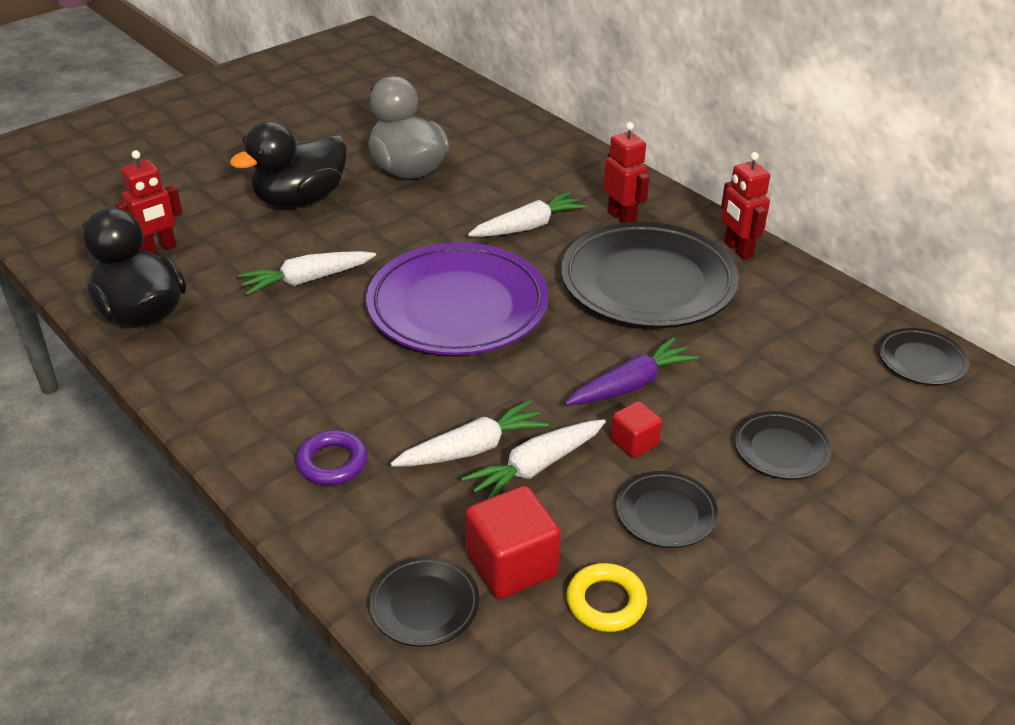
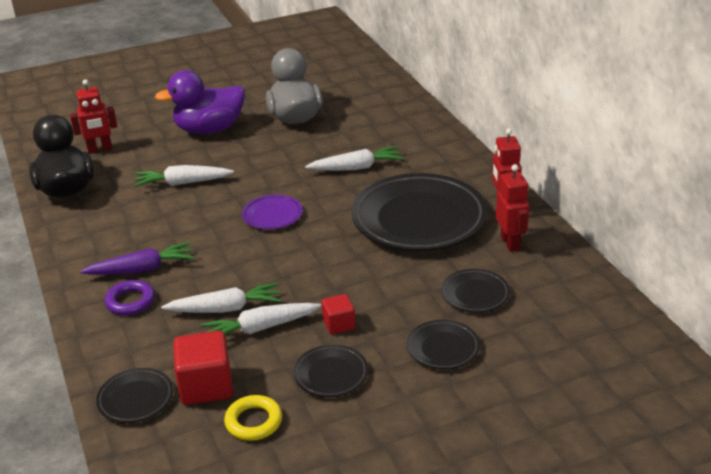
camera: 20 degrees right, 5 degrees down
(300, 200) = (209, 129): black duck -> purple duck
(457, 307) = (272, 215): purple plate -> purple plate, size x0.46
(622, 217) = (430, 170): red robot -> red robot (510, 243)
(631, 385) = (361, 286): purple carrot -> purple carrot (142, 269)
(921, 361) = (596, 306): black plate -> black plate (475, 294)

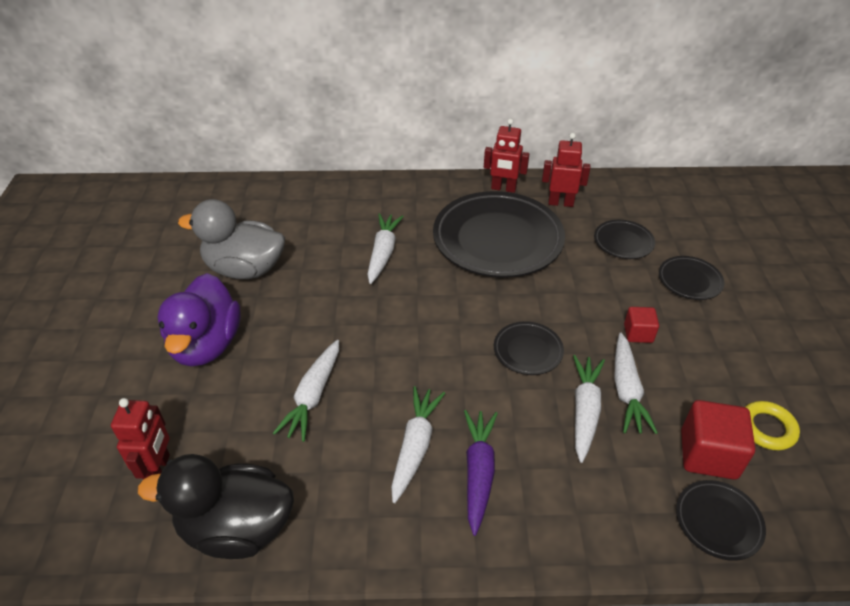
camera: 70 degrees left, 10 degrees up
(130, 301) = (539, 495): purple ring -> none
(155, 236) = (415, 446): none -> white carrot
(272, 215) = (432, 334): purple plate -> none
(331, 374) = (709, 357): black plate -> black plate (527, 351)

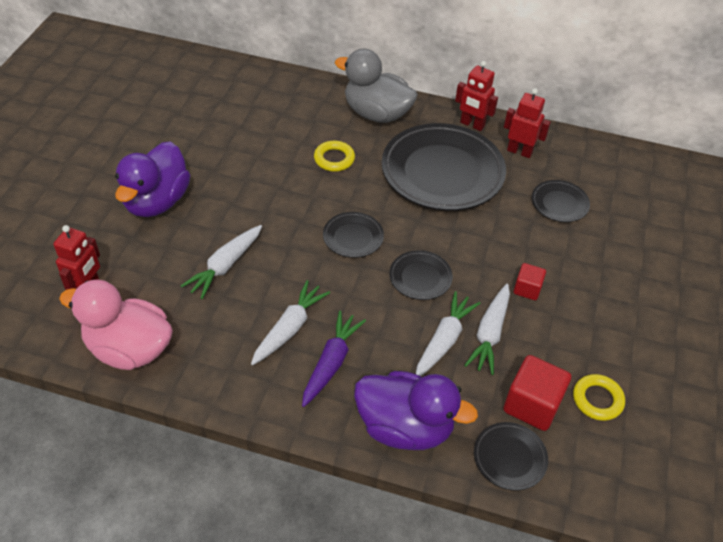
camera: 15 degrees right, 5 degrees up
(236, 528) = (129, 349): black duck -> pink duck
(245, 269) = (211, 144): grey duck -> grey duck (376, 114)
(383, 253) = (334, 159): white carrot -> yellow ring
(593, 522) = (405, 427): none -> purple duck
(689, 281) = (603, 255): black plate -> black plate (353, 237)

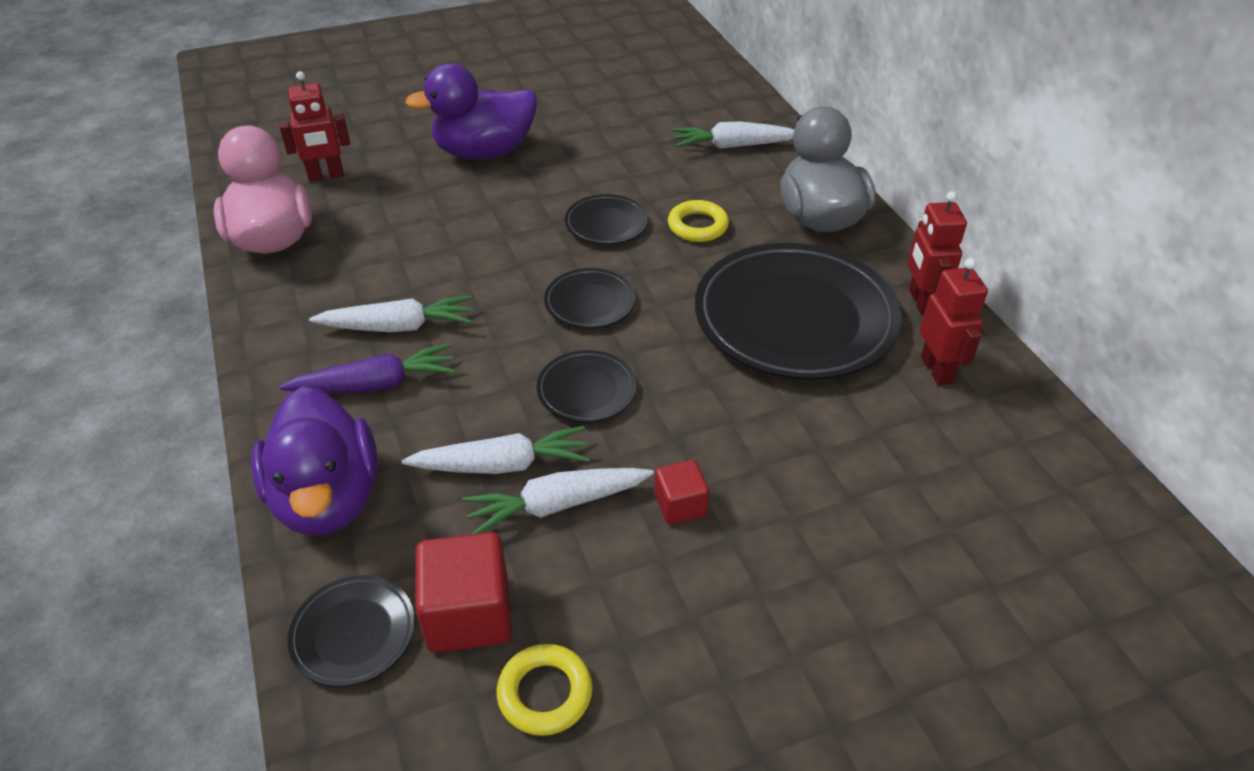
camera: 55 degrees right, 5 degrees down
(225, 266) = (443, 237): white carrot -> white carrot (733, 146)
(559, 204) = (890, 461): black plate -> black plate (606, 224)

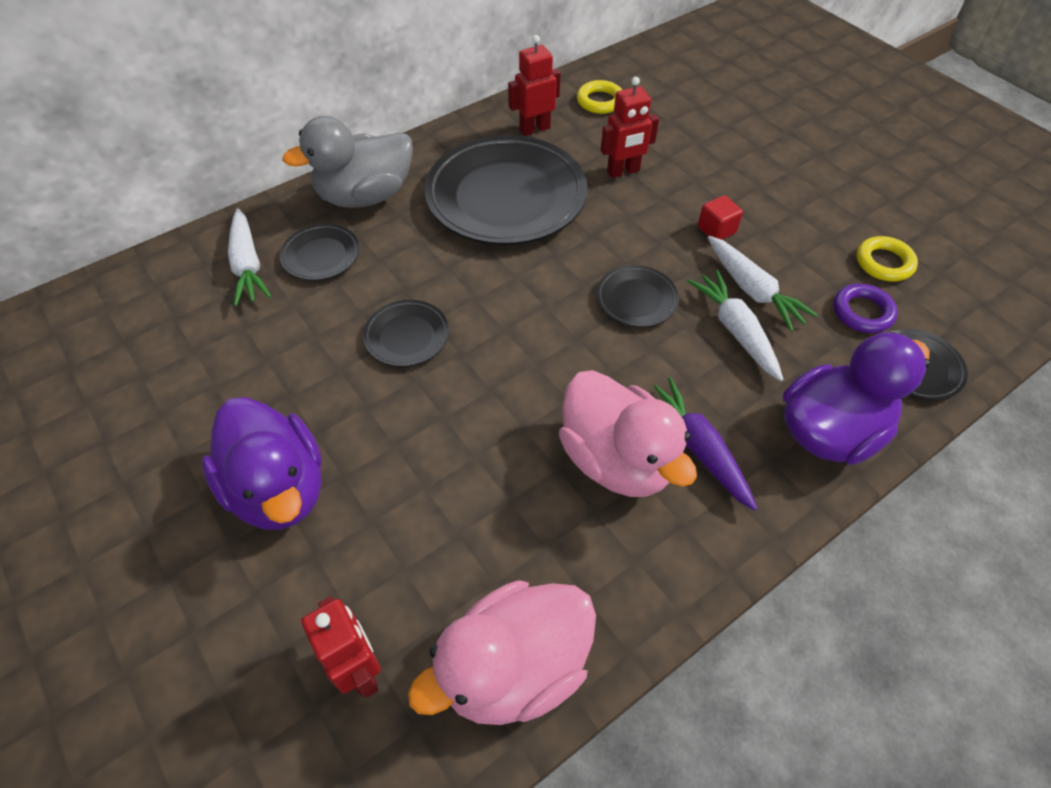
camera: 105 degrees left, 10 degrees up
(398, 326) = (617, 459): white carrot -> pink duck
(468, 614) = (862, 312): red cube -> purple ring
(589, 303) = (529, 322): black plate -> black plate (321, 256)
(697, 226) = (395, 270): yellow ring -> yellow ring (600, 101)
(921, 301) = (463, 138): red robot -> red robot (623, 171)

